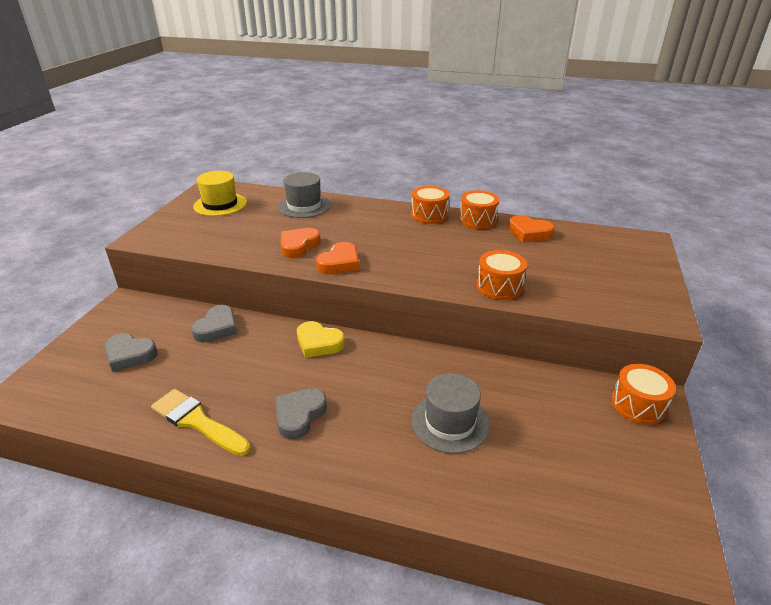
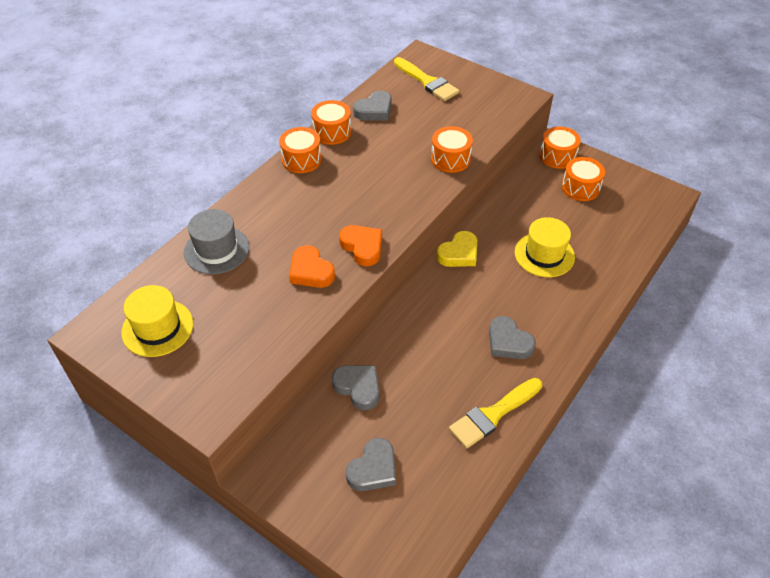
camera: 70 degrees left, 15 degrees up
(319, 343) = (418, 311): yellow heart -> yellow heart (459, 253)
(450, 422) = (544, 255): grey hat -> yellow hat
(529, 233) = (374, 110): orange heart -> grey heart
(598, 438) = (580, 188): none -> orange drum
(607, 251) = (427, 82): none -> yellow brush

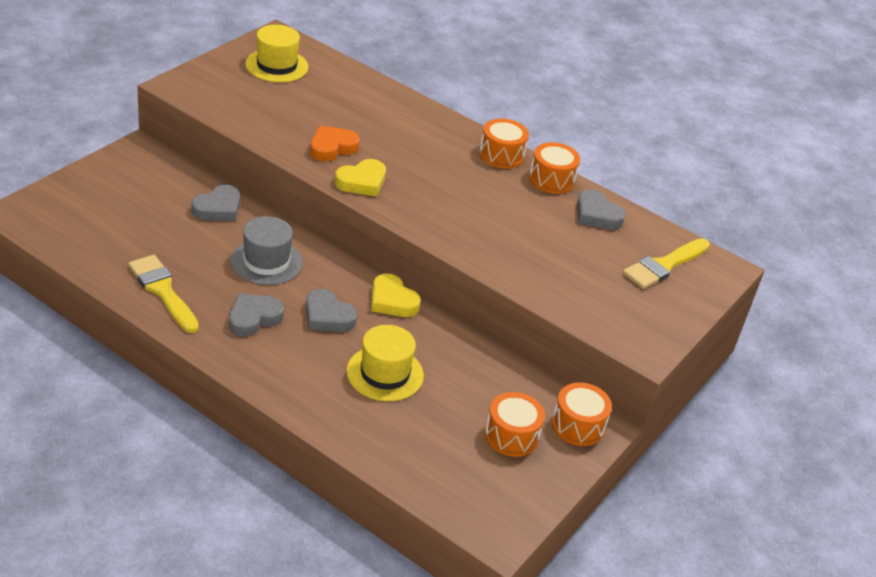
camera: 85 degrees right, 10 degrees down
(216, 250) = (368, 97): grey hat -> grey hat (266, 262)
(362, 247) = (362, 182): orange heart -> yellow heart
(373, 469) = (126, 208): grey heart -> grey heart (327, 316)
(450, 159) = (506, 263): orange drum -> none

